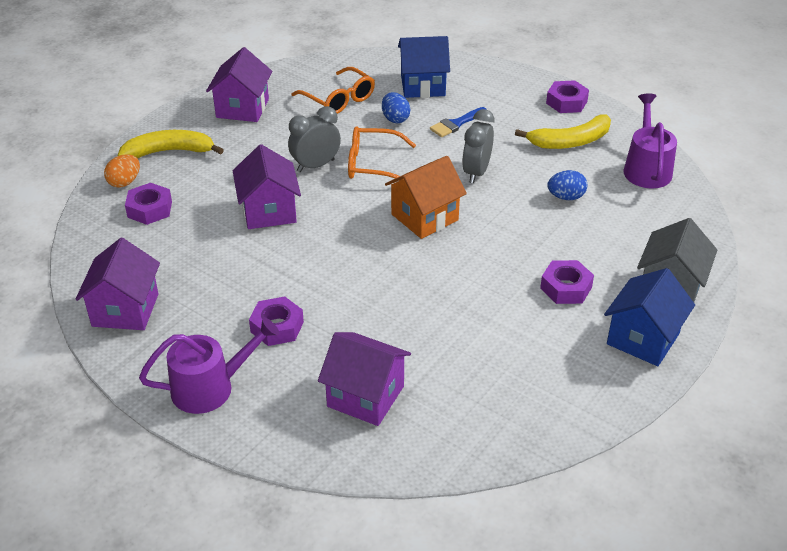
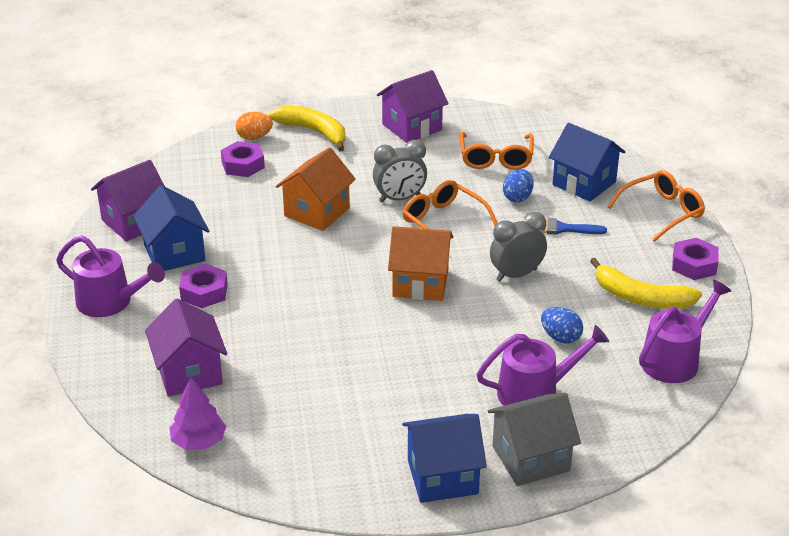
camera: 45 degrees right, 5 degrees down
(203, 313) = (174, 253): none -> blue house
(269, 211) = (317, 212): purple house -> orange house
(315, 165) = (399, 198): grey clock -> grey clock turned 150 degrees clockwise
(455, 441) = (198, 441): none -> purple tree
(498, 78) = (662, 212): none -> orange glasses
(566, 288) = (444, 401): purple nut -> none
(606, 243) = (535, 392): none -> purple watering can

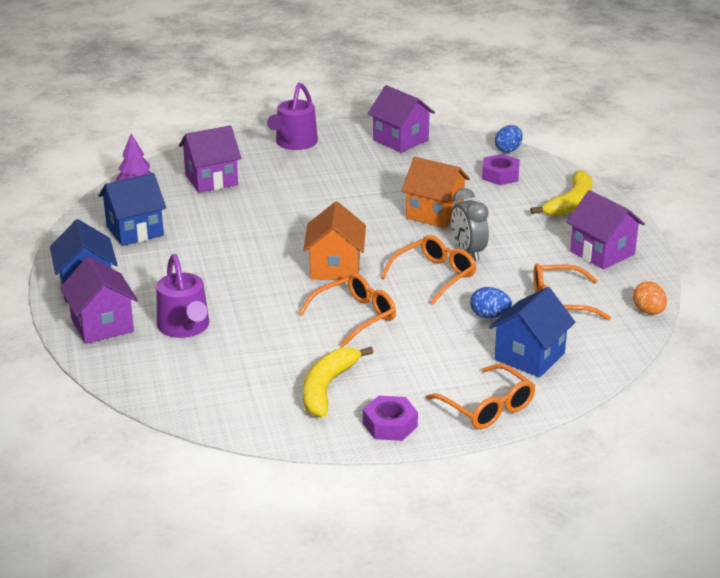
camera: 85 degrees right, 5 degrees down
(174, 253) = (361, 159): blue house -> blue house (135, 231)
(204, 292) = (310, 176): purple nut -> none
(254, 137) = (549, 176): orange egg -> orange egg (648, 311)
(516, 275) = (355, 316): grey clock -> orange glasses
(530, 458) = (102, 325): grey house -> purple house
(560, 337) = (261, 340): blue egg -> blue egg (508, 150)
(562, 228) = (439, 342): blue brush -> none
(674, 360) = (230, 404): purple watering can -> none

